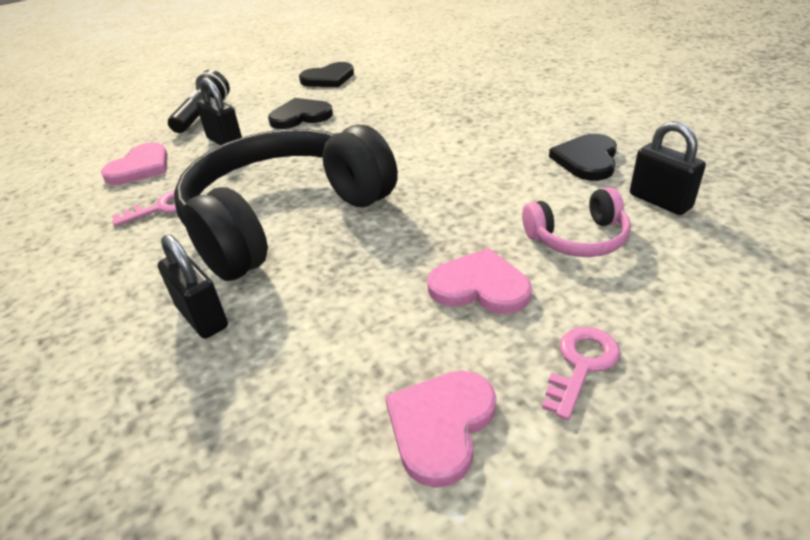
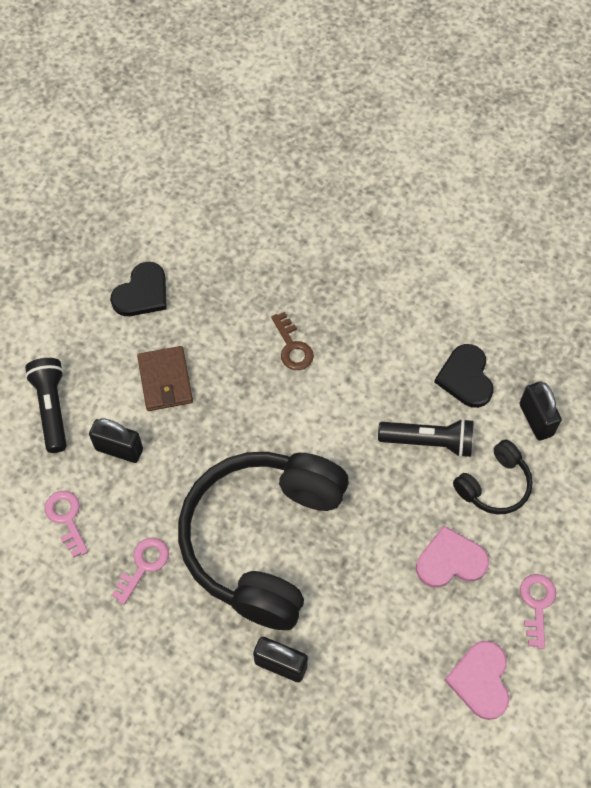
camera: 30 degrees left, 25 degrees up
(140, 167) = (66, 518): pink heart -> pink key
(300, 116) = (165, 380): black heart -> brown wallet
(423, 117) = (292, 347): none -> brown key
(516, 192) = (428, 442): none -> black flashlight
(577, 238) = (494, 485): pink headphones -> black headphones
(660, 201) = (536, 419): black padlock -> black padlock turned 45 degrees clockwise

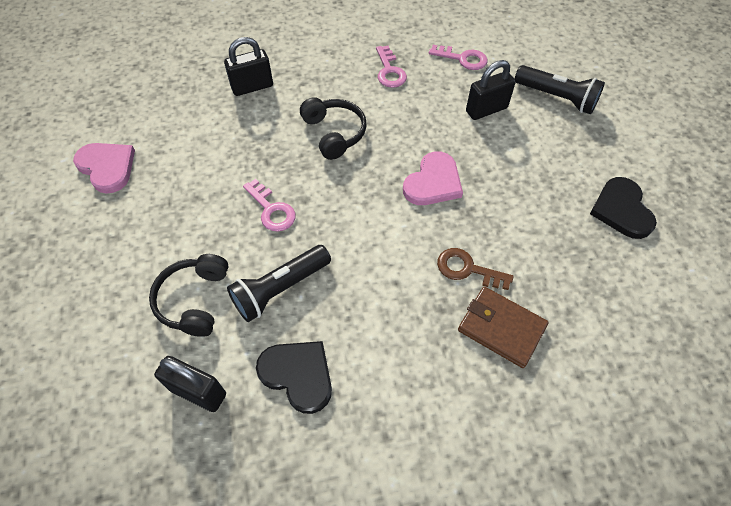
camera: 135 degrees right, 5 degrees down
(165, 380) = (518, 168): brown wallet -> brown wallet (501, 328)
(263, 540) = (334, 133): black headphones -> black headphones, size x0.44
(450, 560) = (187, 219): pink heart -> pink heart (433, 182)
(537, 604) = (94, 241): pink key -> pink key (272, 210)

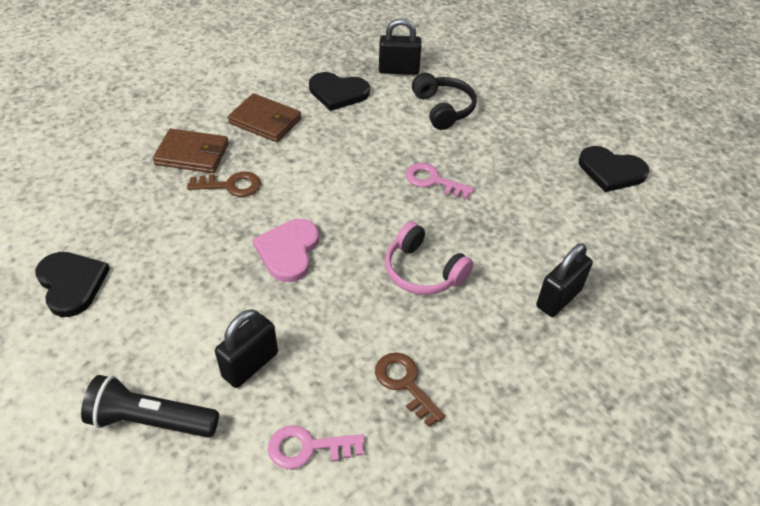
camera: 155 degrees right, 10 degrees down
(107, 167) = (611, 171): pink heart -> black heart
(280, 289) = (383, 131): black flashlight -> none
(334, 133) = (423, 271): black headphones -> pink headphones
(389, 71) = (404, 383): pink key -> brown key
(405, 354) = (265, 121): none -> brown wallet

